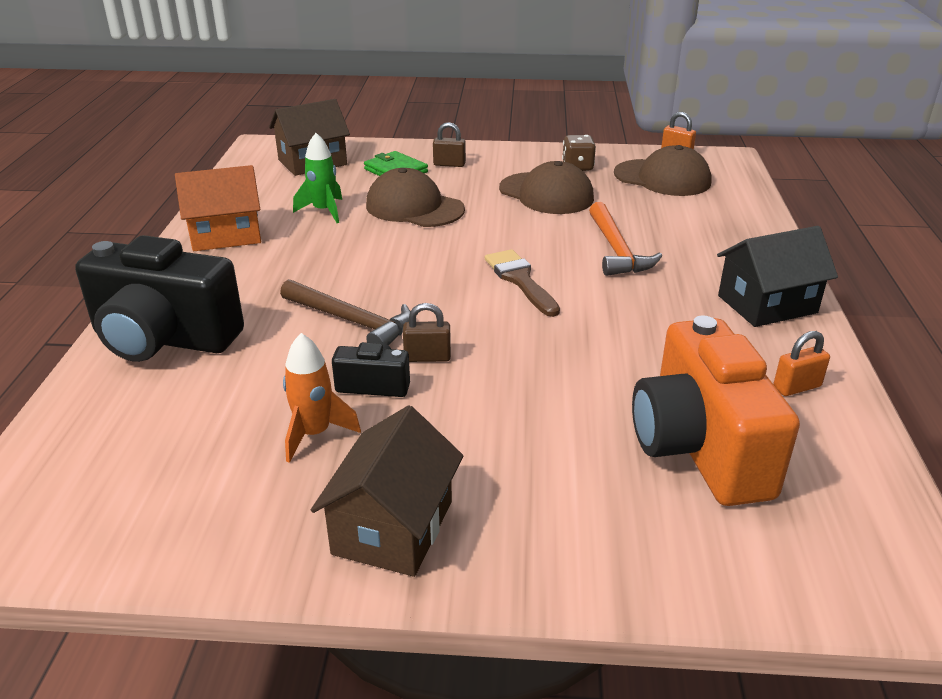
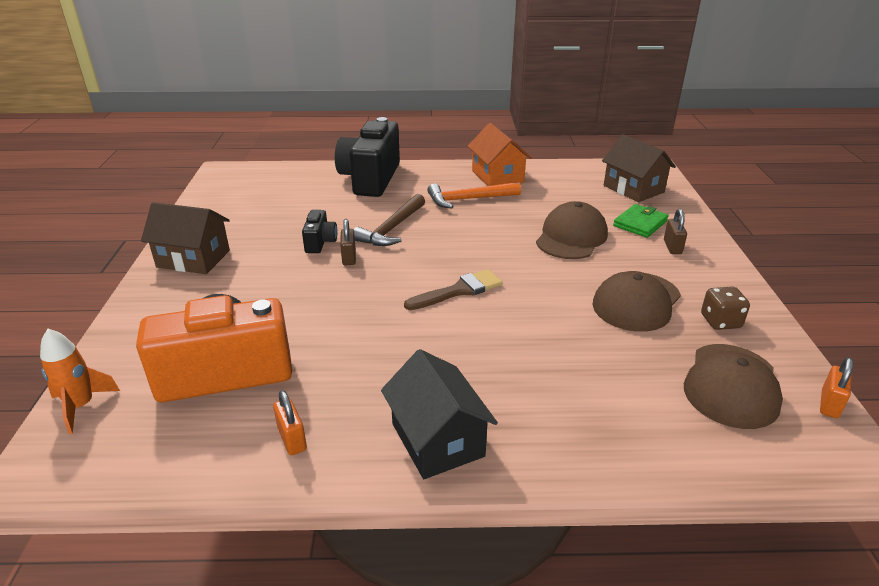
camera: 85 degrees right, 0 degrees up
(314, 434) = (276, 230): orange rocket -> orange rocket (81, 406)
(324, 211) = (547, 203): green rocket -> none
(616, 250) = (528, 343): orange hammer -> orange hammer (468, 199)

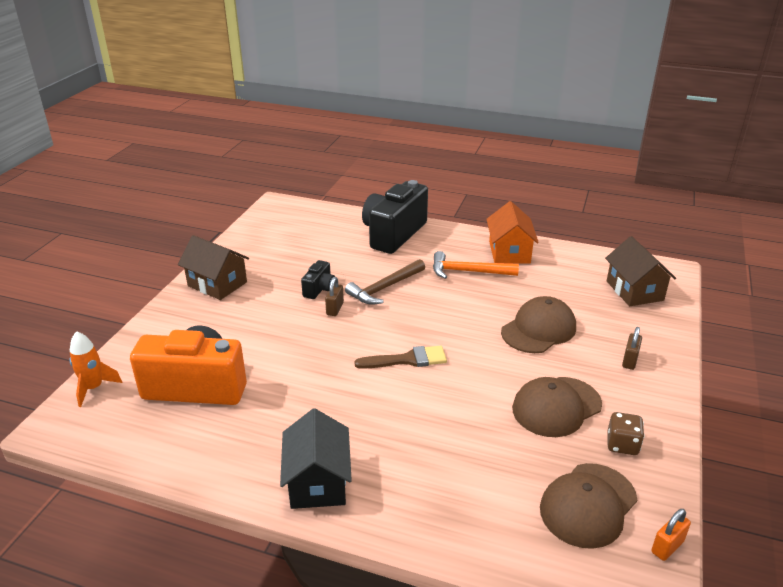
camera: 20 degrees right, 0 degrees up
(292, 439) = (217, 451): orange padlock -> none
(640, 223) = (615, 329): green wallet -> none

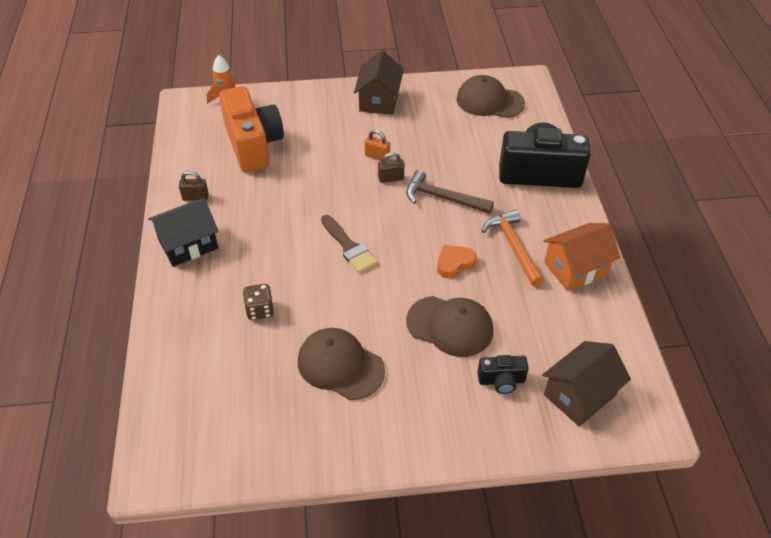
camera: 65 degrees right, 15 degrees up
(319, 289) = (412, 159): black camera -> black camera (501, 380)
(468, 306) = (454, 263): none -> orange heart
(588, 505) = (229, 413): brown cap -> brown cap (489, 101)
(622, 445) = (313, 425): brown dice -> brown dice (260, 310)
(630, 360) = (443, 411): brown padlock -> brown padlock (195, 197)
(667, 547) = (203, 477): orange padlock -> orange padlock (377, 156)

